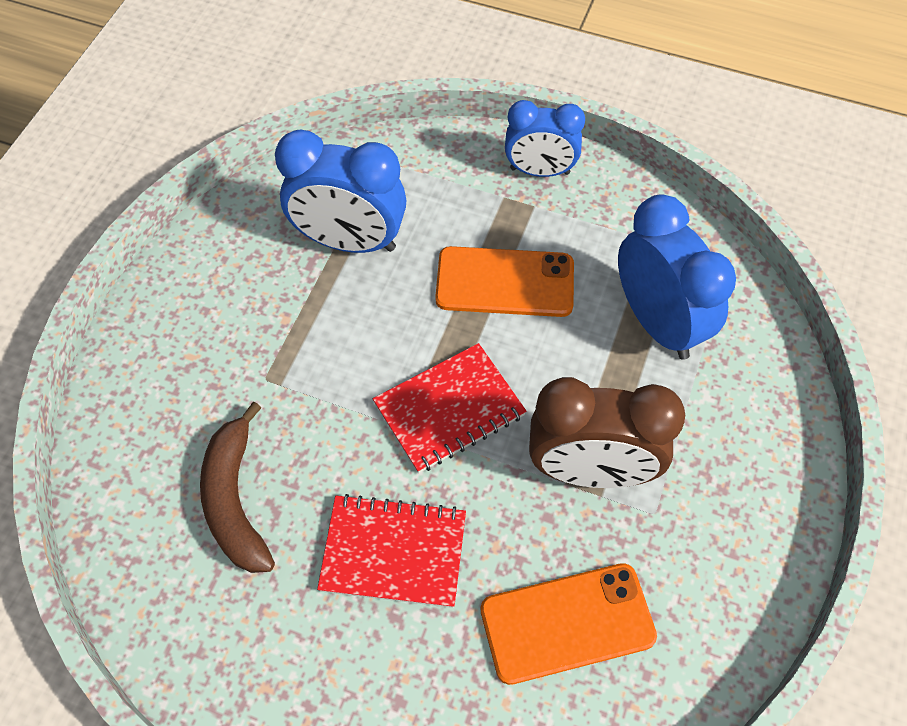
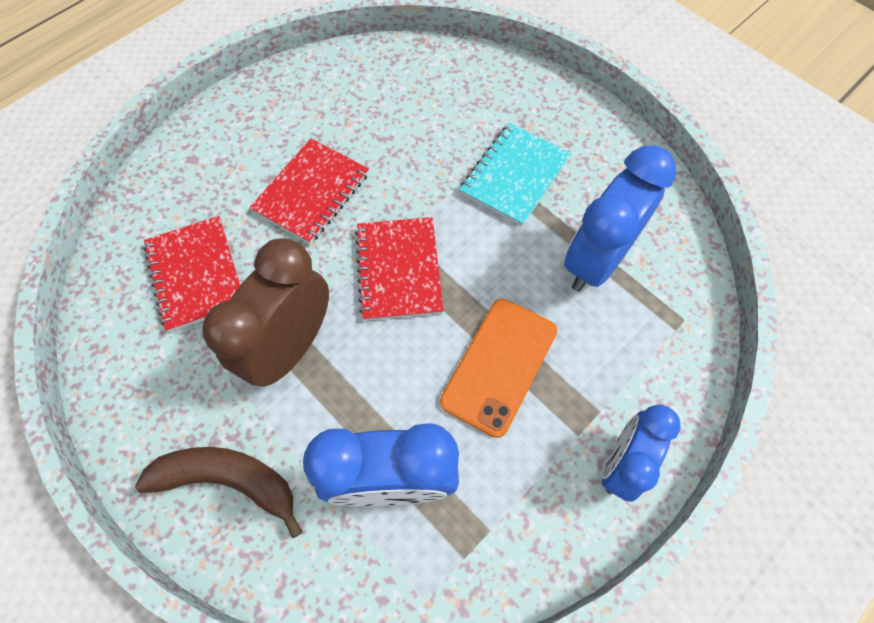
camera: 115 degrees right, 5 degrees up
(235, 499) = (403, 119): brown banana -> brown banana (229, 481)
(274, 346) = (514, 176): none -> turquoise notebook
(567, 623) = (196, 275): orange phone -> red notebook

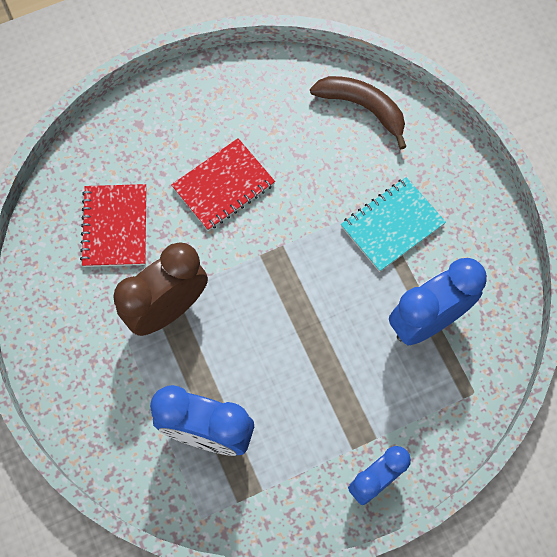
camera: 20 degrees right, 5 degrees up
(229, 481) = (96, 391): brown banana -> brown banana (363, 108)
(399, 270) = (269, 275): red notebook -> none
(499, 366) = (316, 377): orange phone -> none

